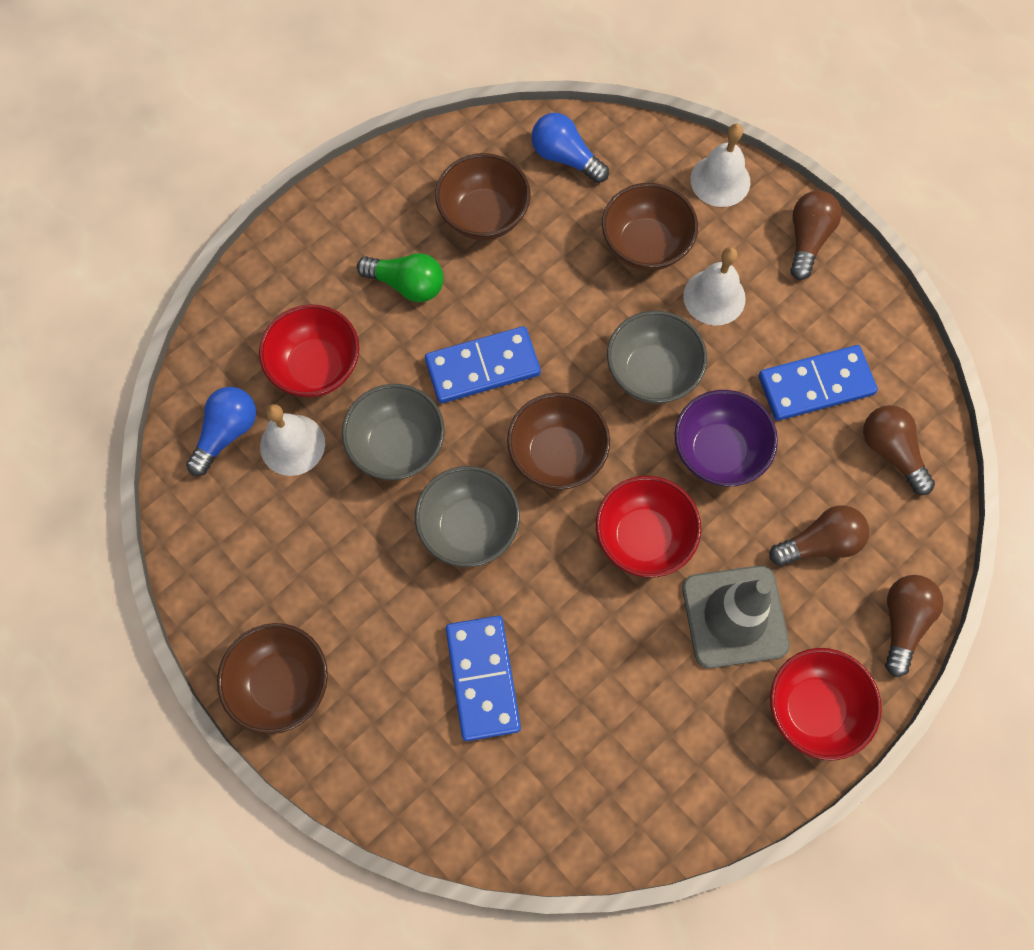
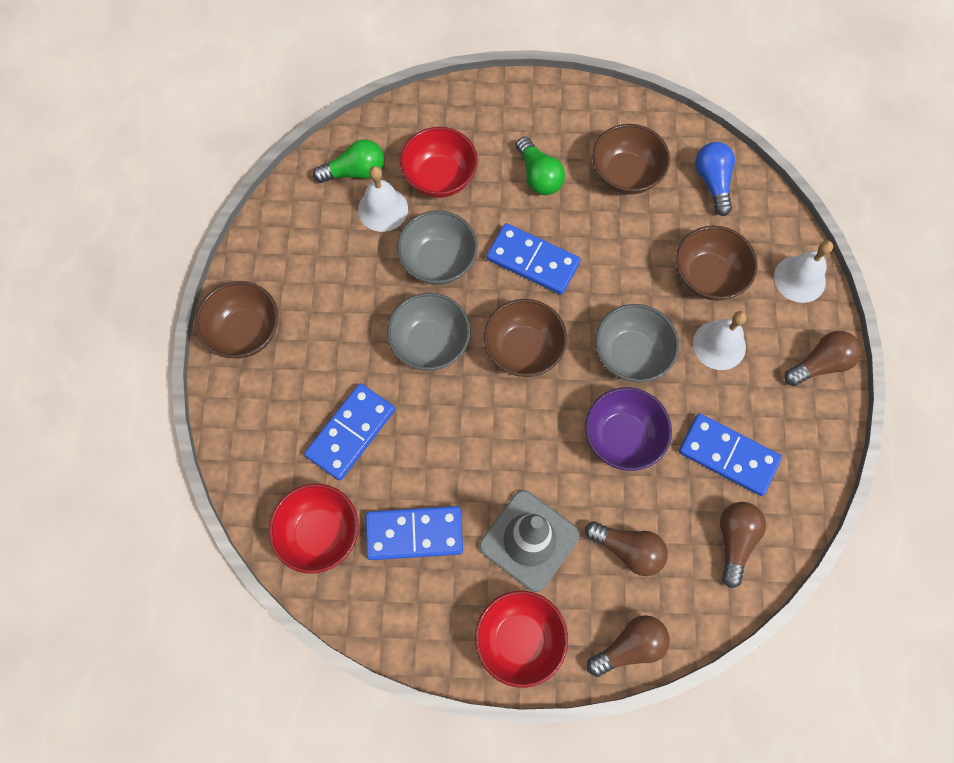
camera: 45 degrees right, 0 degrees up
(227, 433) = (355, 172): blue light bulb -> green light bulb
(634, 710) = (414, 534): none -> blue domino
(643, 537) = (524, 443): red bowl -> red bowl (320, 533)

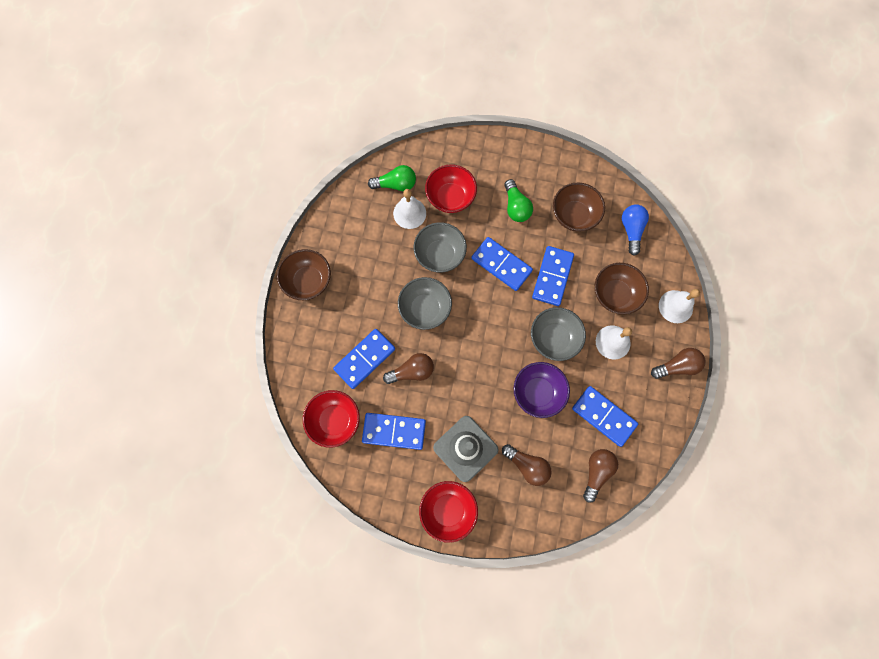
camera: 10 degrees right, 5 degrees up
(523, 349) = (484, 323): brown bowl -> none
(611, 266) = (552, 277): none -> blue domino
(629, 646) = (516, 527): brown light bulb -> brown light bulb (412, 371)

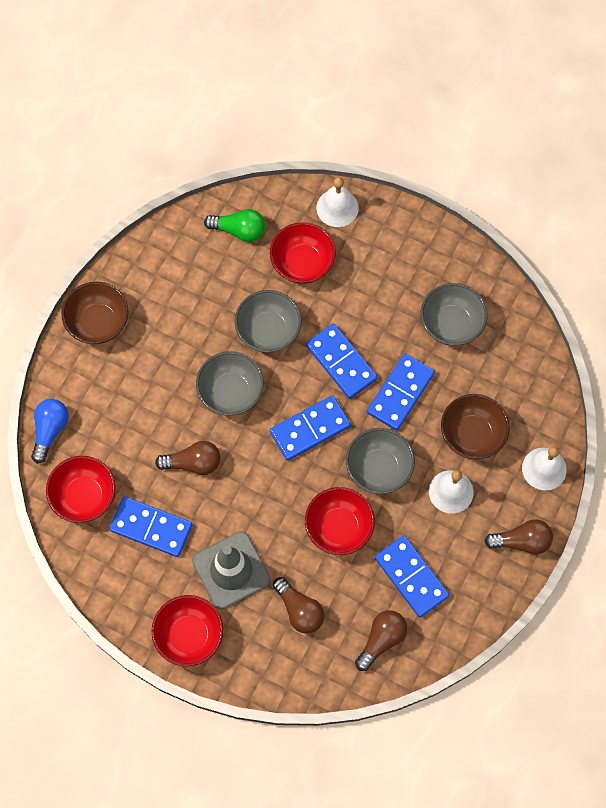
camera: 15 degrees right, 5 degrees down
(365, 359) = (140, 433): blue domino -> blue domino (310, 429)
(409, 213) = (246, 270): white bell -> white bell (337, 208)
(516, 207) = (381, 295): green light bulb -> none
(537, 392) = (339, 527): purple bowl -> red bowl
(574, 215) = (451, 324): brown bowl -> grey bowl
(631, 230) = (518, 360): blue light bulb -> blue light bulb (50, 430)

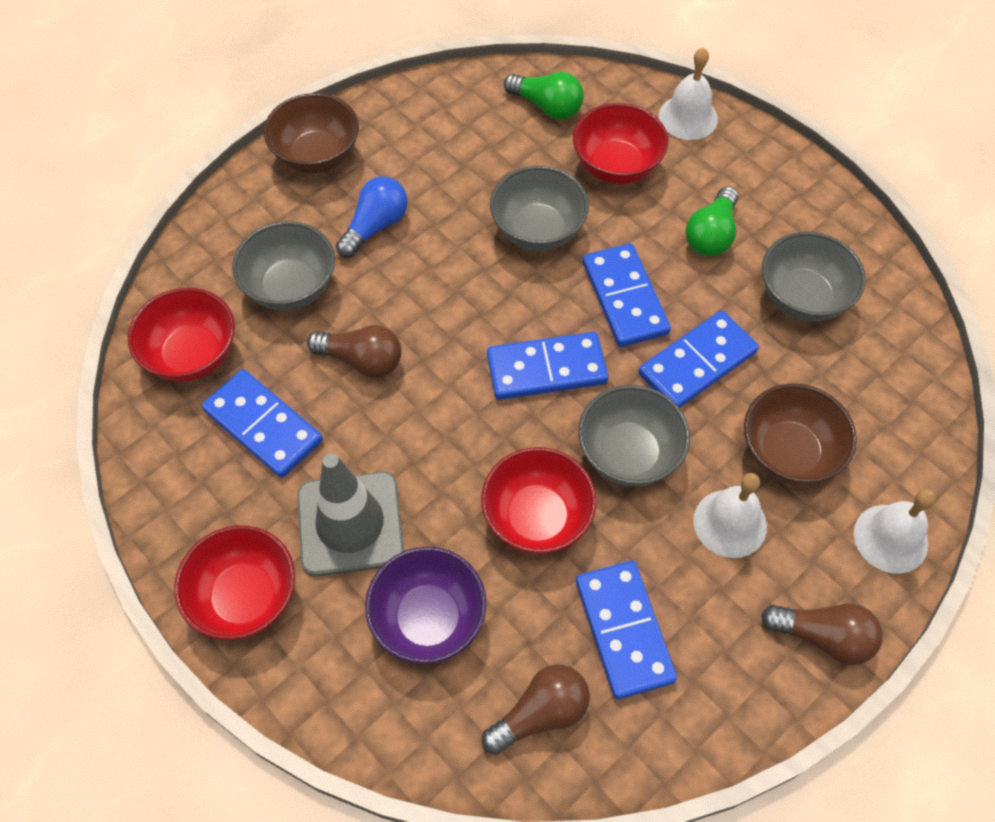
camera: 20 degrees right, 10 degrees down
(50, 430) = (190, 260): blue light bulb -> blue light bulb (375, 226)
(231, 392) = (454, 288): grey bowl -> grey bowl (290, 287)
(299, 610) = (428, 619): brown light bulb -> purple bowl
(381, 296) = (711, 235): none -> green light bulb

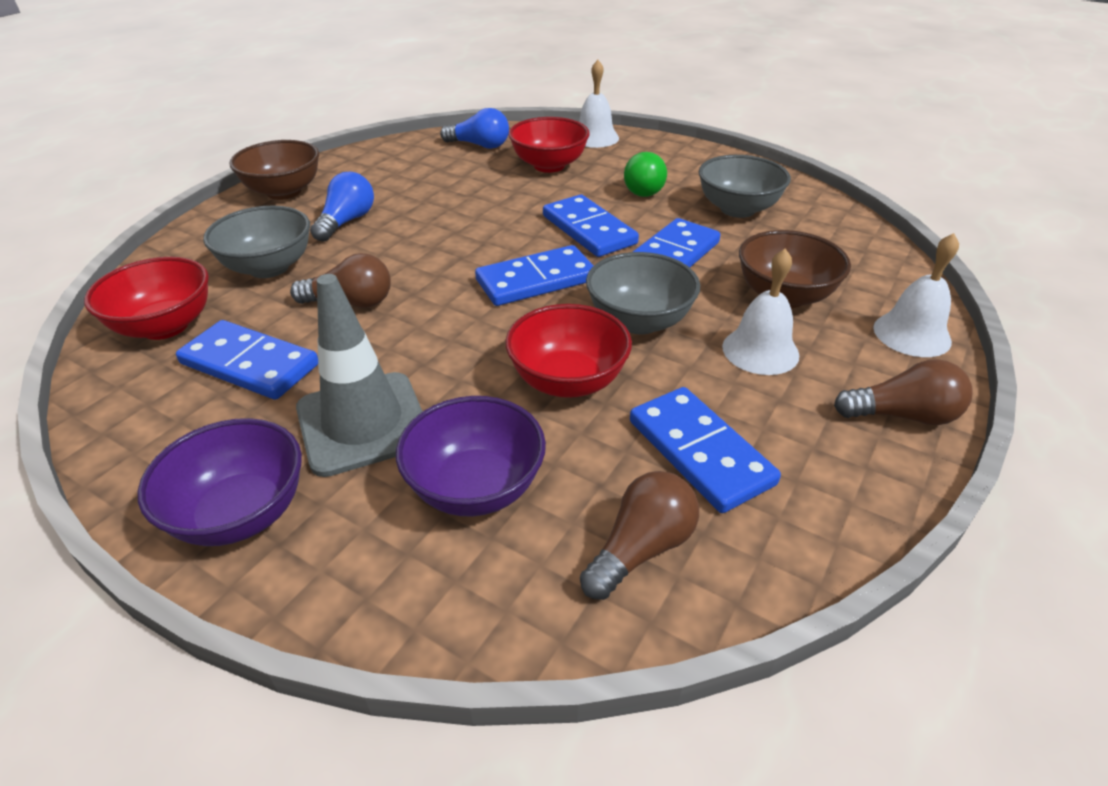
camera: 15 degrees left, 20 degrees down
(245, 597) = (241, 514): red bowl -> purple bowl
(537, 230) = (496, 205): grey bowl -> none
(547, 106) = (480, 145): green light bulb -> blue light bulb

